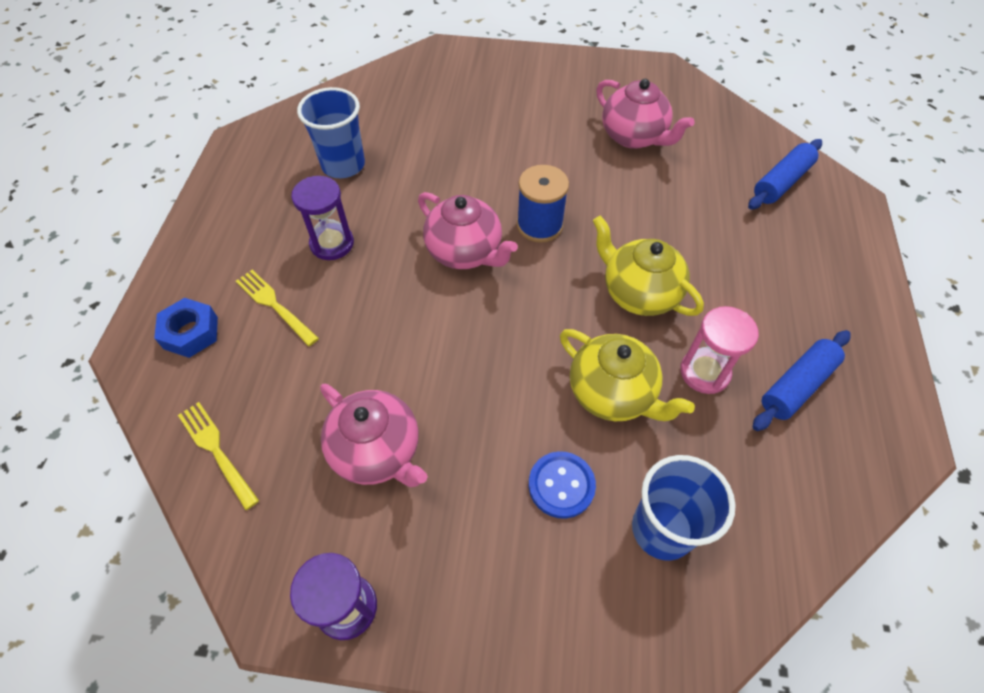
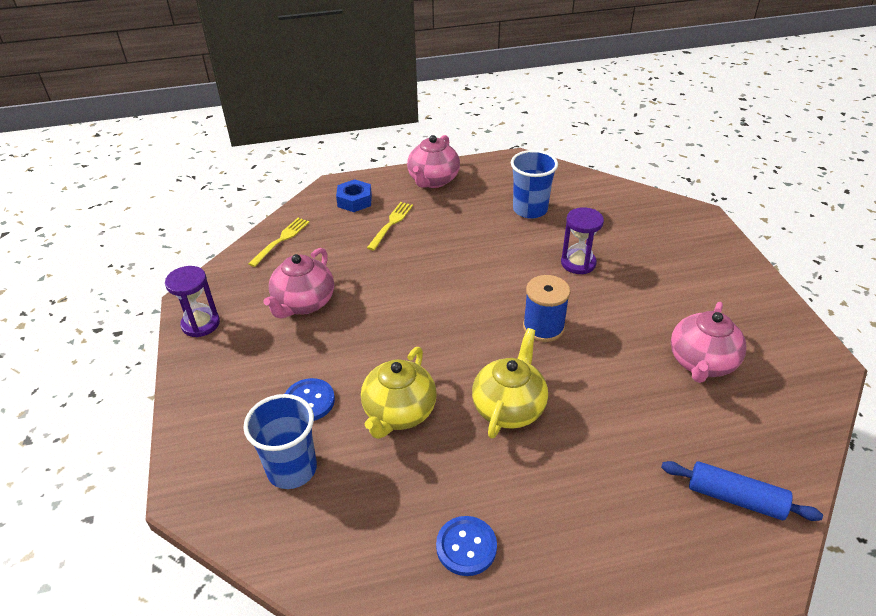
camera: 70 degrees right, 15 degrees down
(332, 243) = (455, 229): purple hourglass -> purple hourglass (578, 263)
(465, 252) = (488, 294): pink teapot -> pink teapot (433, 180)
(704, 372) = (447, 471): pink hourglass -> none
(796, 385) = (466, 547): blue rolling pin -> blue button

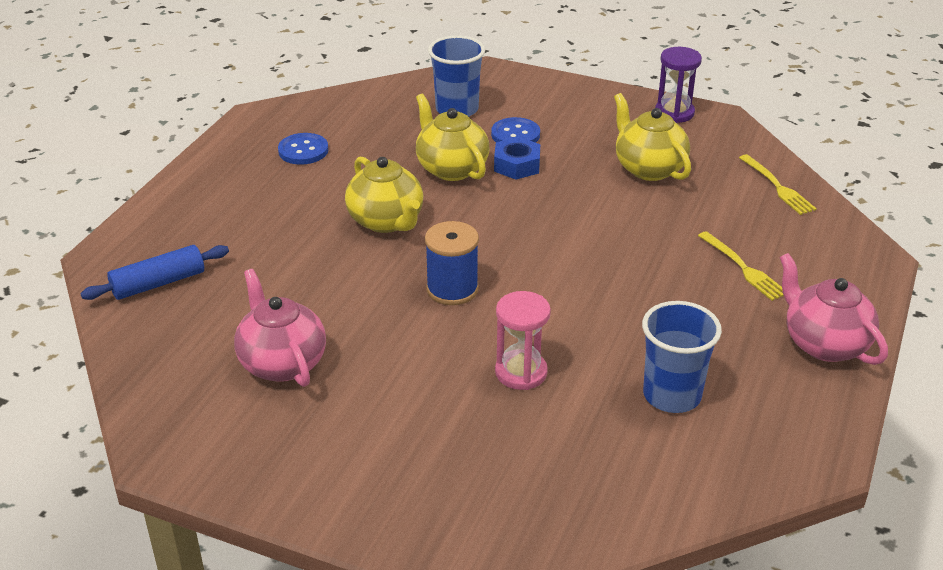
camera: 125 degrees right, 5 degrees down
(304, 303) = (648, 168): pink teapot -> yellow teapot
(354, 201) = (823, 261): blue nut -> blue nut (517, 165)
(578, 263) = (521, 372): purple hourglass -> pink hourglass

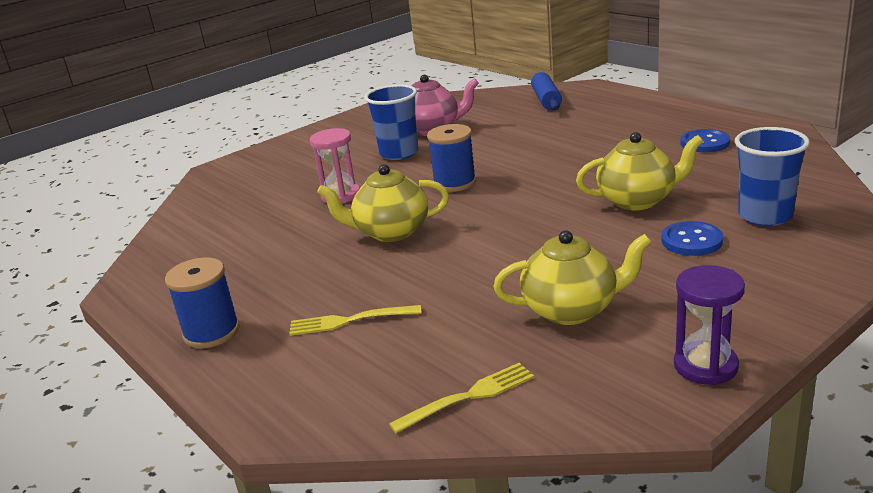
camera: 120 degrees right, 10 degrees down
(386, 221) = (567, 167): yellow teapot -> yellow teapot (390, 232)
(517, 165) = (625, 232): blue nut -> none
(672, 395) = (252, 245): blue cup -> blue cup (399, 153)
(777, 187) = (468, 397): yellow fork -> yellow fork turned 150 degrees clockwise
(824, 344) = (211, 332): pink teapot -> blue spool

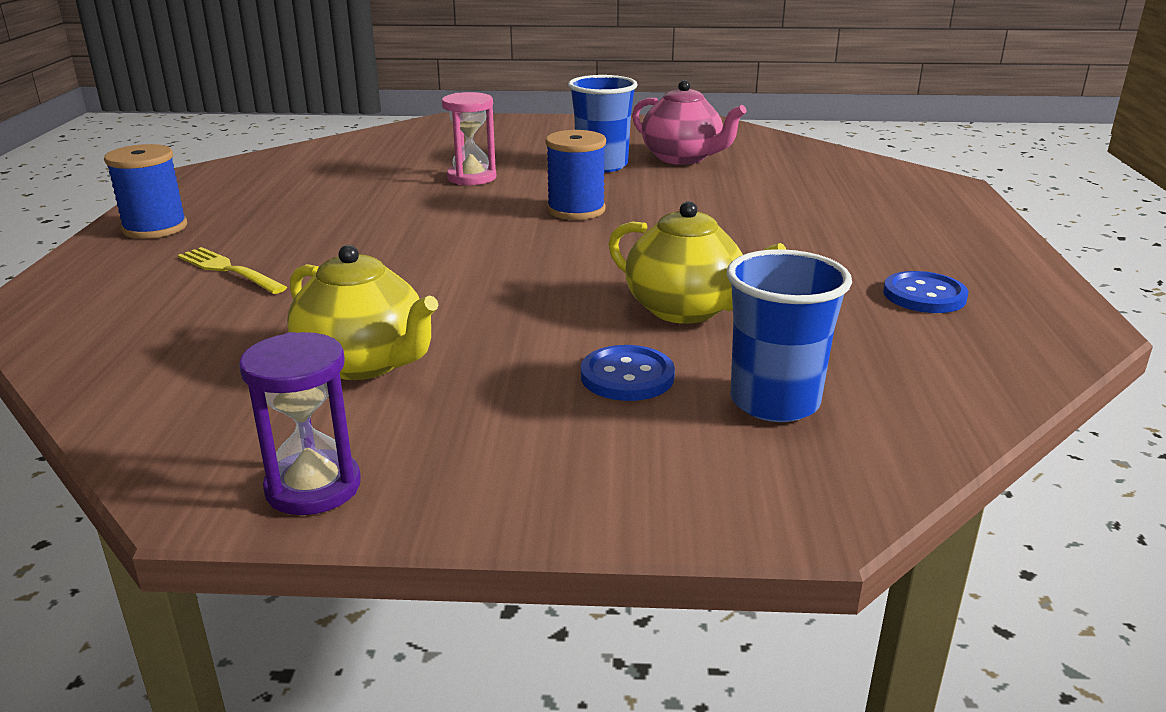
camera: 40 degrees right, 0 degrees up
(390, 232) = (426, 223): yellow teapot -> none
(468, 397) = (130, 373): yellow fork -> none
(546, 100) = (863, 177): blue rolling pin -> none

